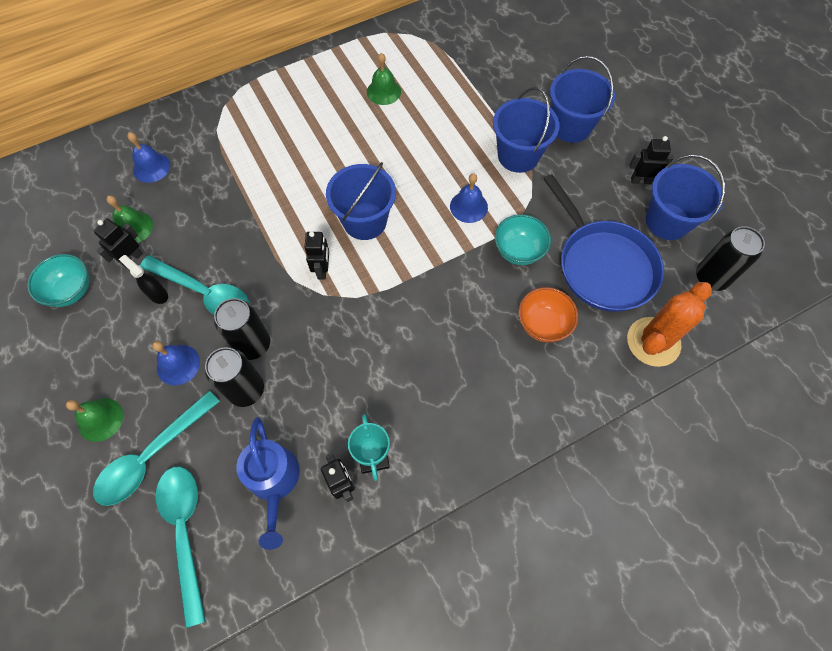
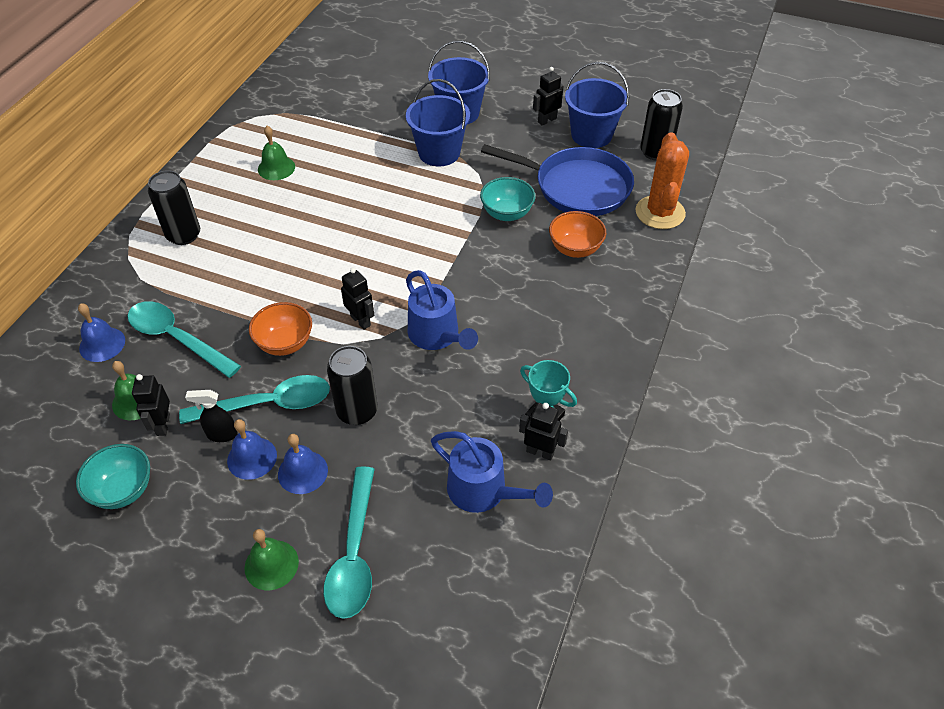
camera: 40 degrees left, 15 degrees down
(185, 531) = (446, 583): turquoise spoon -> turquoise spoon (177, 338)
(246, 390) = (387, 446): black can -> black can (184, 235)
(257, 251) = (285, 343): none -> orange bowl
(363, 324) = (437, 336): none -> blue watering can
(364, 221) = (360, 266): blue bucket -> none
(468, 206) = (436, 207): blue bell -> blue bell (252, 458)

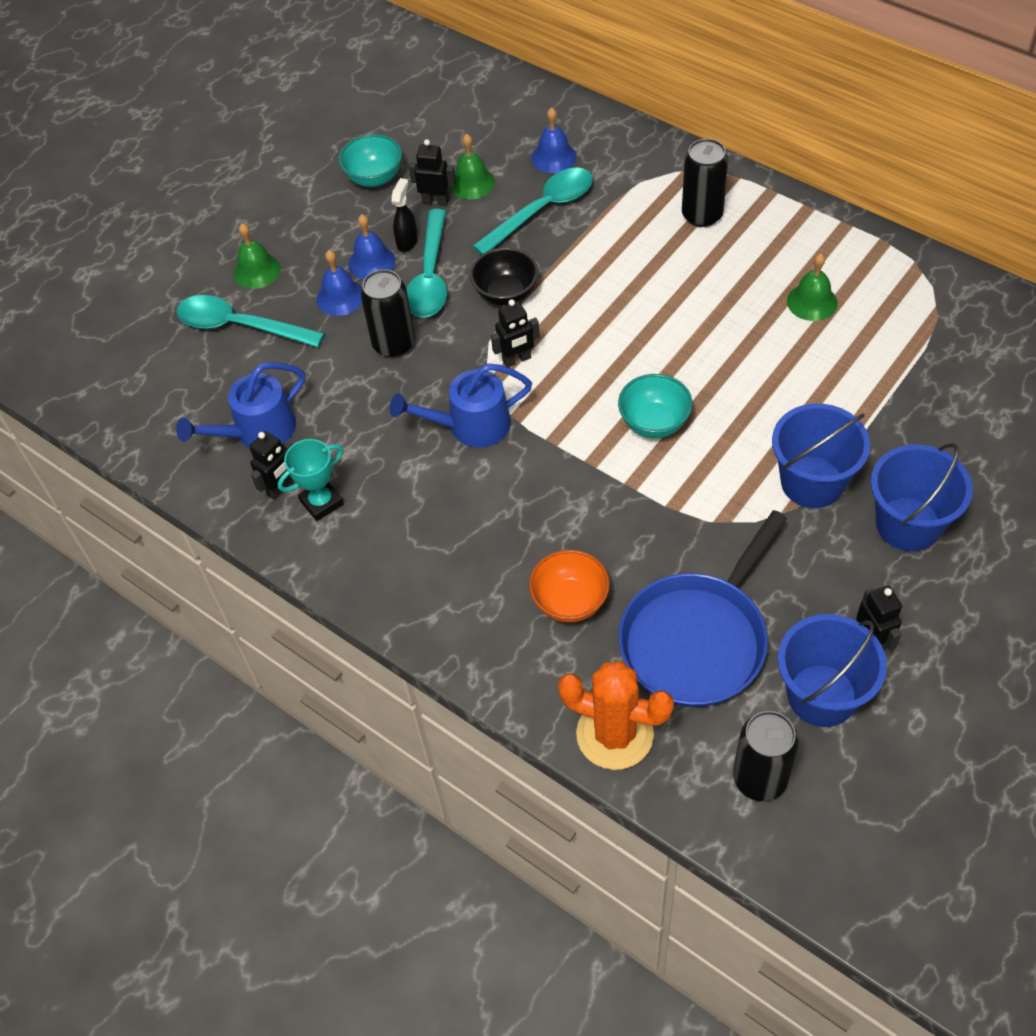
camera: 110 degrees right, 5 degrees up
(285, 343) = (506, 293): orange bowl -> black bowl
(507, 213) = (661, 538): turquoise bowl -> turquoise bowl (654, 423)

